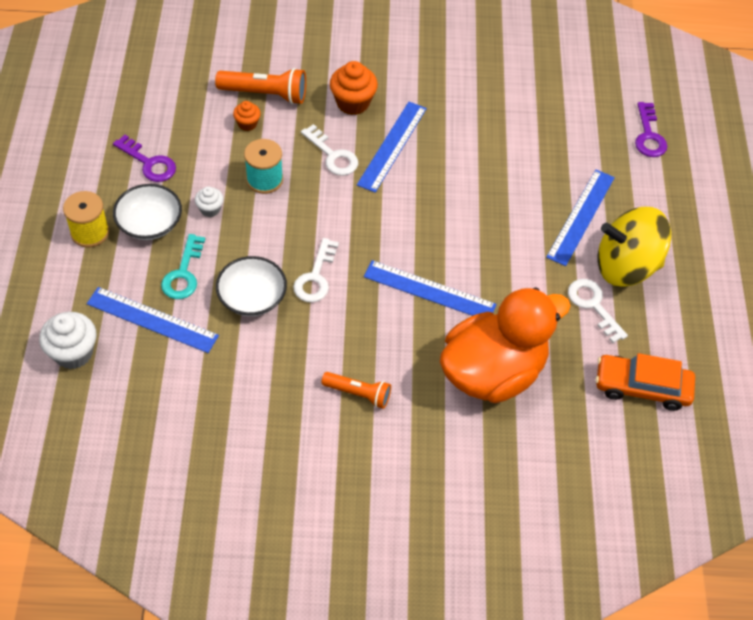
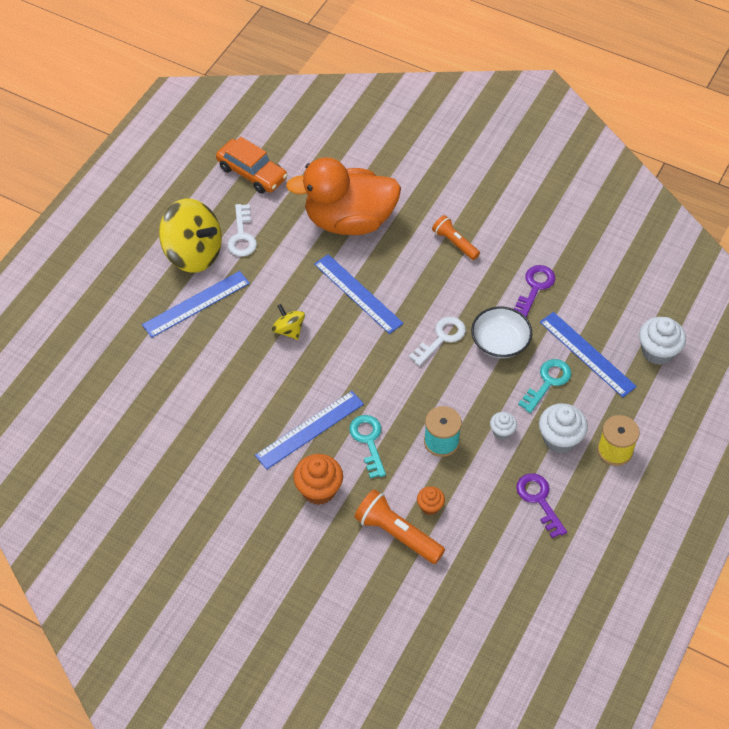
camera: 150 degrees left, 0 degrees up
(150, 223) = (560, 439): white bowl -> white cupcake
(333, 155) = (368, 441): white key -> turquoise key
(473, 226) = (289, 330): none -> yellow spinning top
(649, 136) = (79, 350): purple key -> purple key (535, 287)

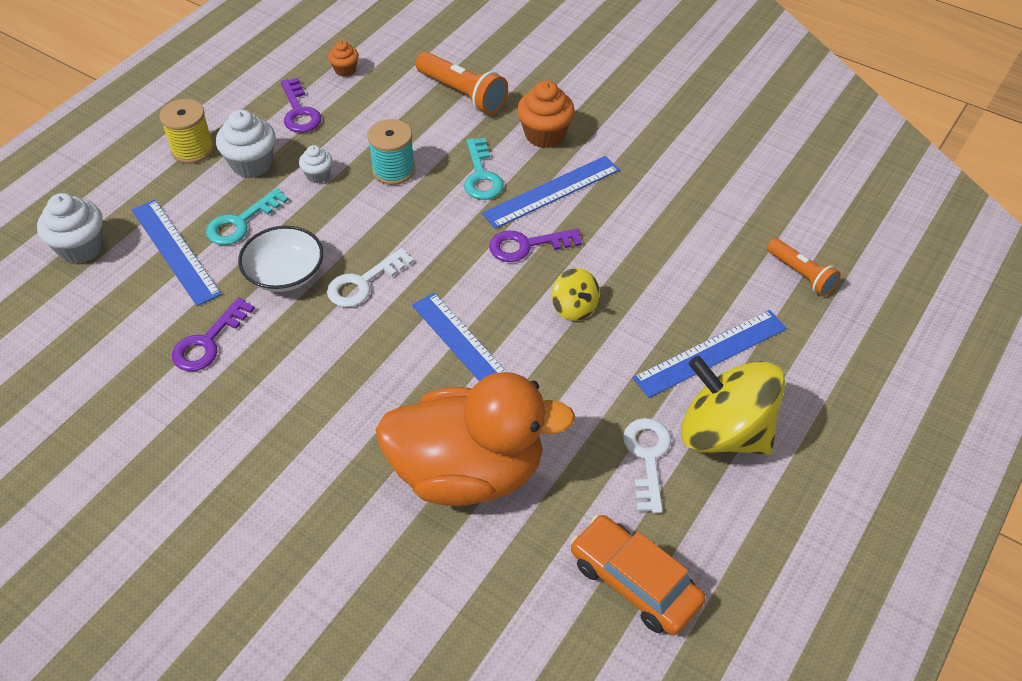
camera: 175 degrees left, 5 degrees down
(326, 378) = (526, 245): none -> purple key
(430, 506) = (421, 113): orange cupcake -> orange cupcake (345, 70)
(455, 243) = (305, 420): orange flashlight -> orange flashlight (801, 274)

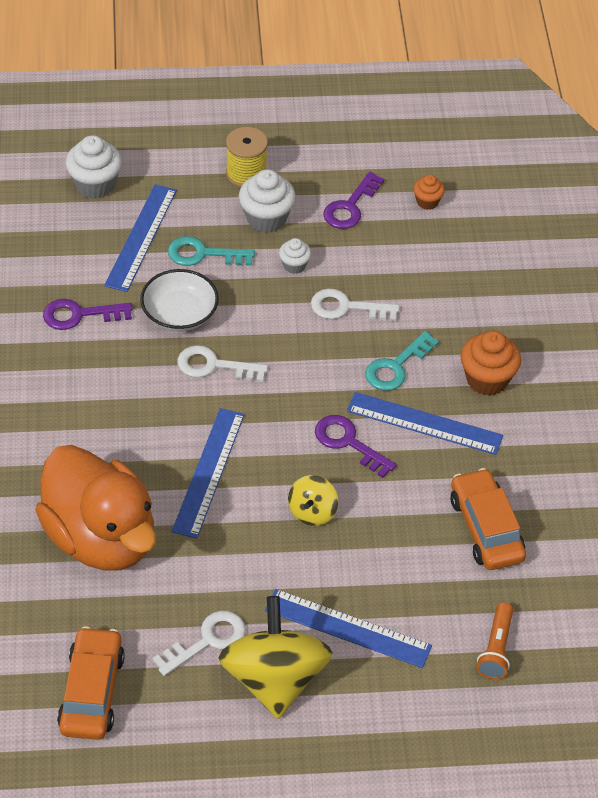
camera: 50 degrees right, 0 degrees up
(393, 170) = (346, 307): turquoise spool -> white key
(462, 94) = (479, 295): orange flashlight -> none
(683, 215) = (486, 528): none -> orange car

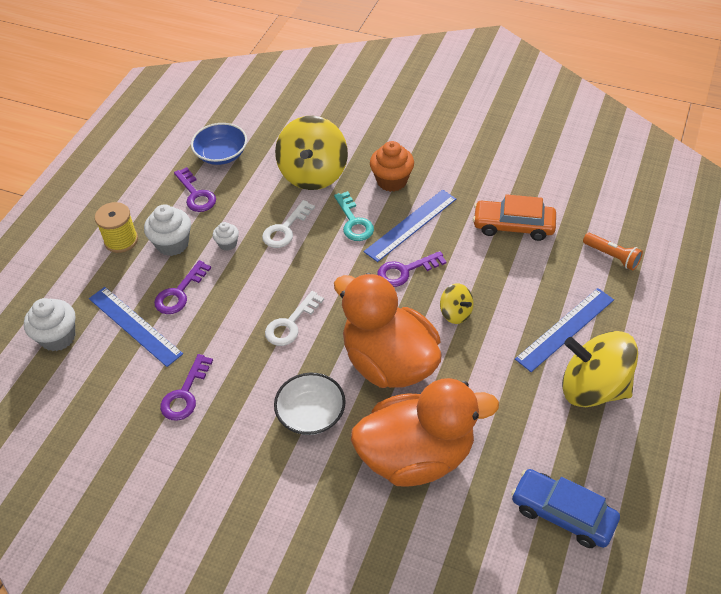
camera: 60 degrees left, 0 degrees up
(92, 692) = (562, 513): orange car -> blue car
(179, 314) = (227, 327): white bowl -> white bowl (311, 414)
(203, 254) = (179, 293): turquoise key -> purple key
(207, 640) = (543, 417): white key -> none
(209, 472) = (389, 362): blue ruler -> orange duck
(427, 202) = (221, 154): orange cupcake -> blue bowl
(450, 299) = (313, 174): none -> yellow spinning top

